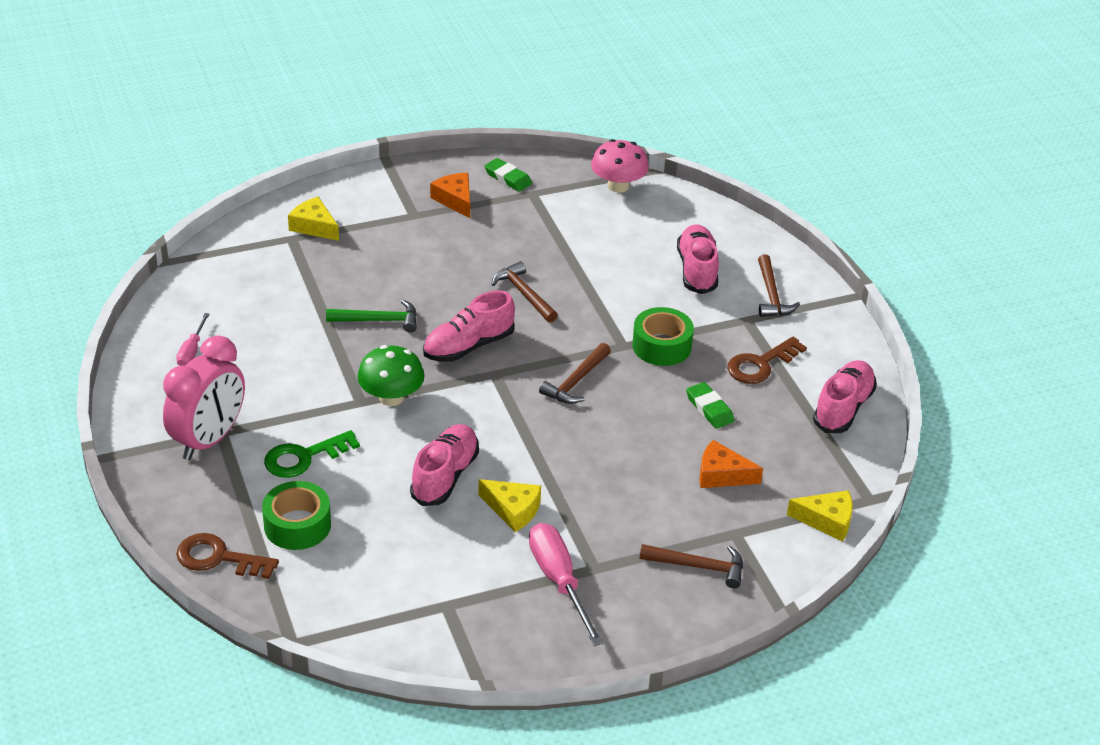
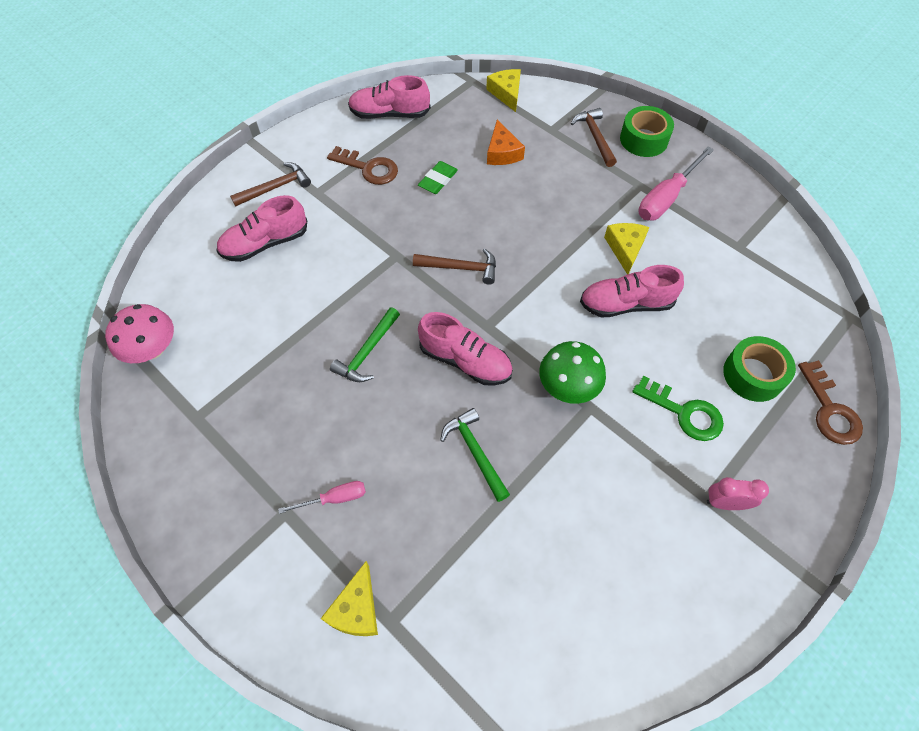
camera: 115 degrees left, 20 degrees up
(192, 351) = (630, 604): pink screwdriver -> pink screwdriver (334, 498)
(209, 440) = (725, 503): pink clock -> pink clock, size x0.49
(455, 200) = (239, 485): orange cheese -> none
(508, 178) = (175, 453): green eraser -> none
(524, 294) = (367, 352): brown hammer -> green hammer
(661, 346) = (382, 231): green tape -> green tape (643, 139)

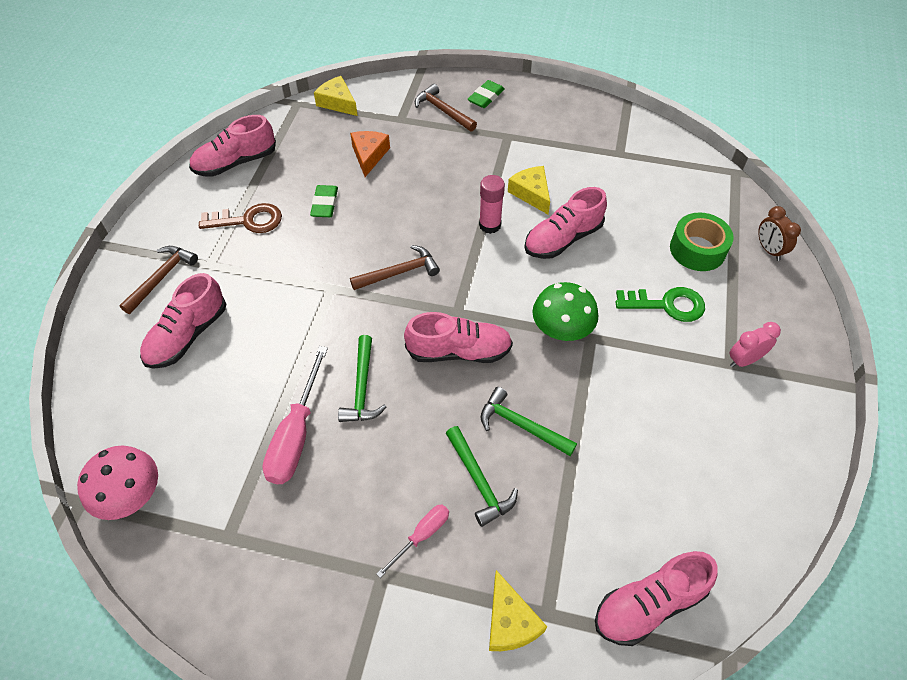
camera: 30 degrees left, 5 degrees down
(408, 480) = (479, 481): none -> green hammer
(479, 667) = (649, 604): none -> pink shoe
(502, 152) = (369, 155): orange cheese -> orange cheese turned 135 degrees counterclockwise
(567, 261) = (490, 225): none -> pink glue stick
(643, 139) = (486, 97): green tape -> green eraser
(666, 198) = (537, 138): pink screwdriver -> pink screwdriver (296, 435)
(830, 410) = (769, 250): brown key -> brown clock

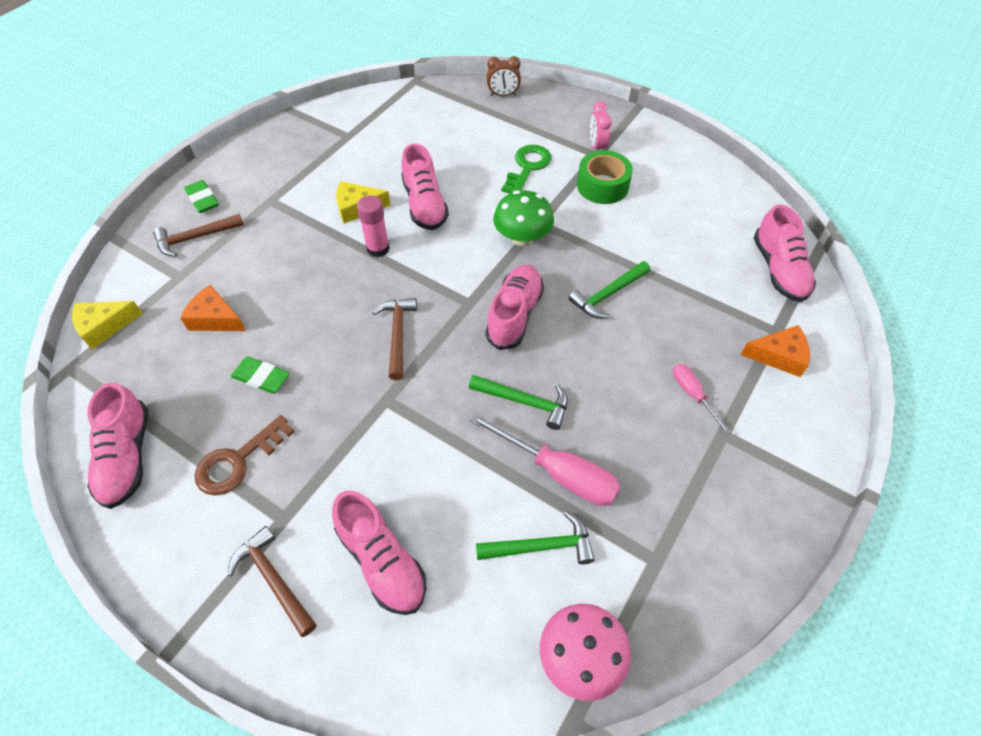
camera: 70 degrees left, 0 degrees up
(248, 220) = (237, 461): brown key -> brown key turned 150 degrees counterclockwise
(479, 481) = (653, 340): green hammer -> green hammer (541, 546)
(510, 621) = (779, 356): yellow cheese -> orange cheese
(697, 249) = (482, 131): green tape -> green tape (602, 186)

